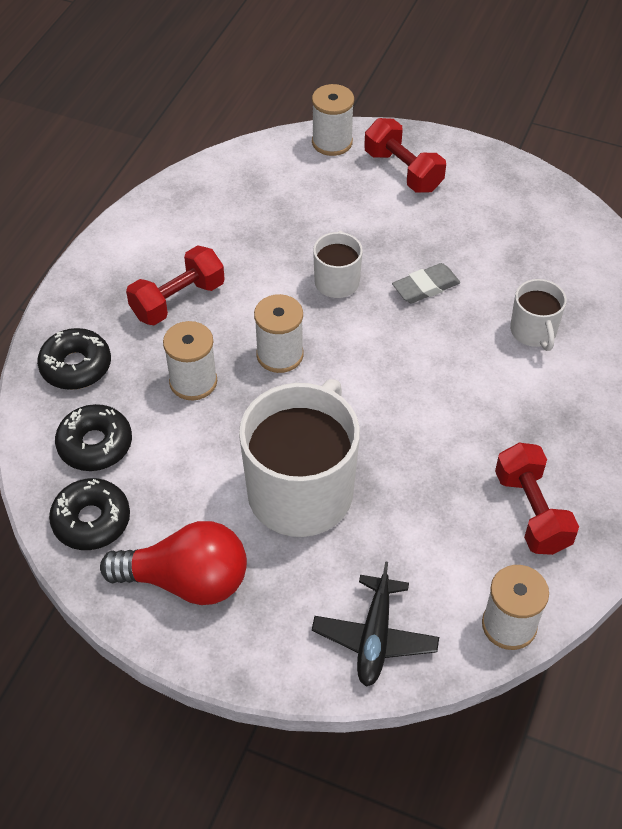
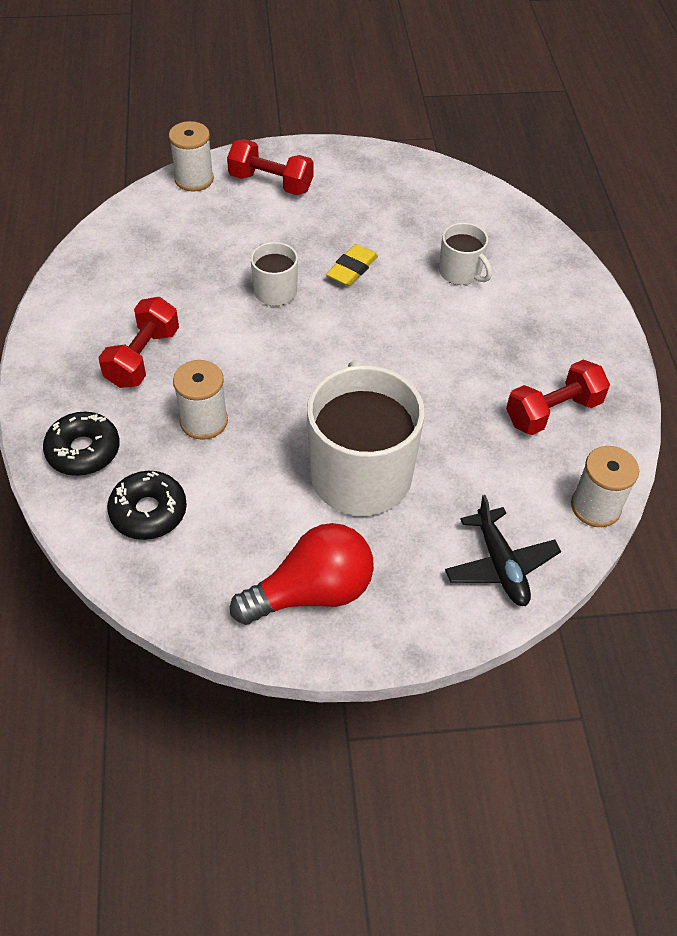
camera: 30 degrees left, 0 degrees up
(91, 520) = (190, 579): black donut -> none
(280, 355) = (266, 369): white spool -> none
(426, 287) = (352, 269): grey eraser -> yellow eraser
(531, 511) = (553, 412): red dumbbell -> red dumbbell turned 75 degrees counterclockwise

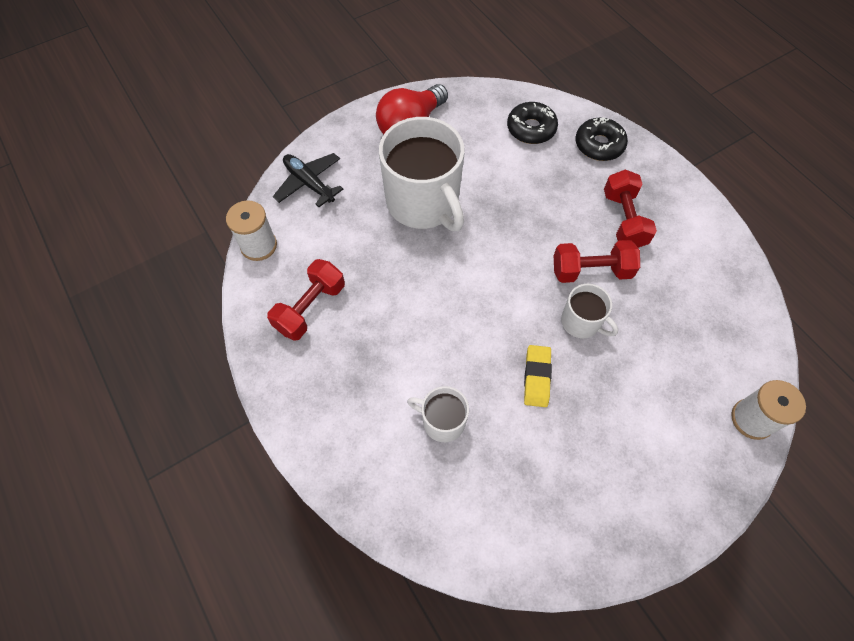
camera: 155 degrees right, 10 degrees up
(204, 421) = (545, 193): white spool -> none
(271, 183) = (682, 453): red dumbbell -> red dumbbell (591, 271)

